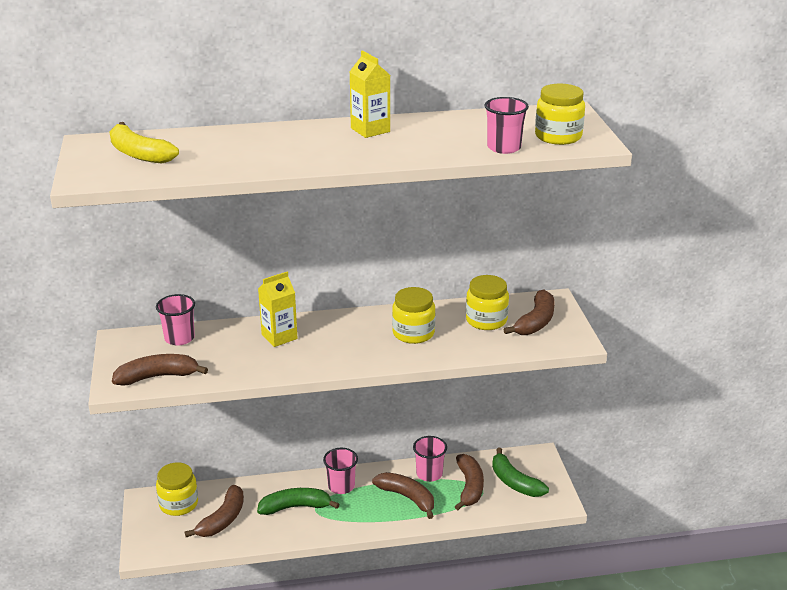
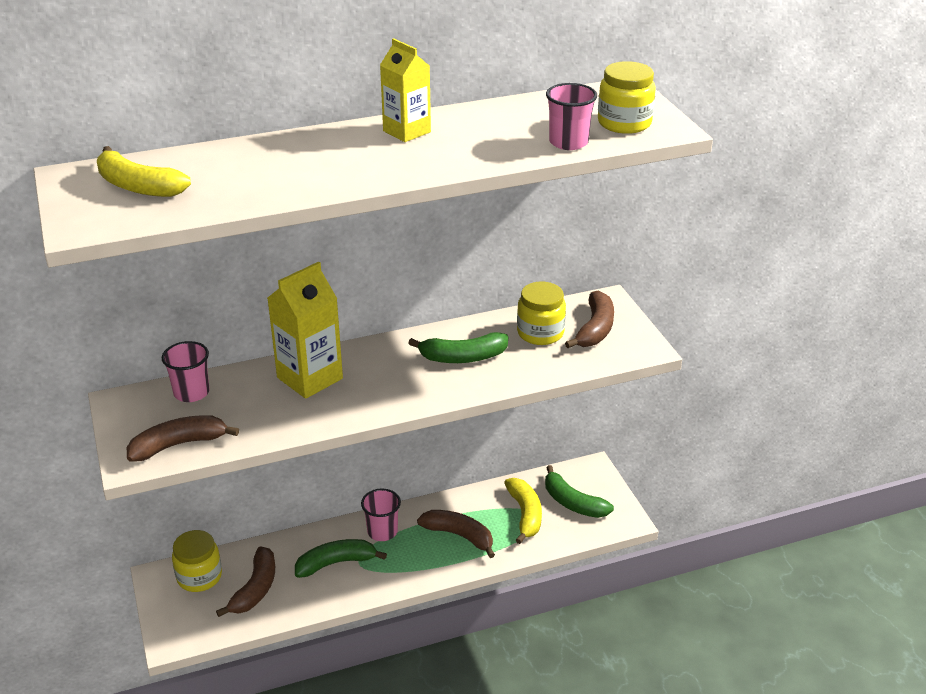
camera: 10 degrees left, 5 degrees up
(279, 337) = (310, 378): yellow carton -> yellow carton, size x1.52
(413, 333) = (463, 357): yellow jar -> green banana
(429, 474) = (477, 504): pink cup -> none
(469, 487) = (525, 514): brown banana -> yellow banana

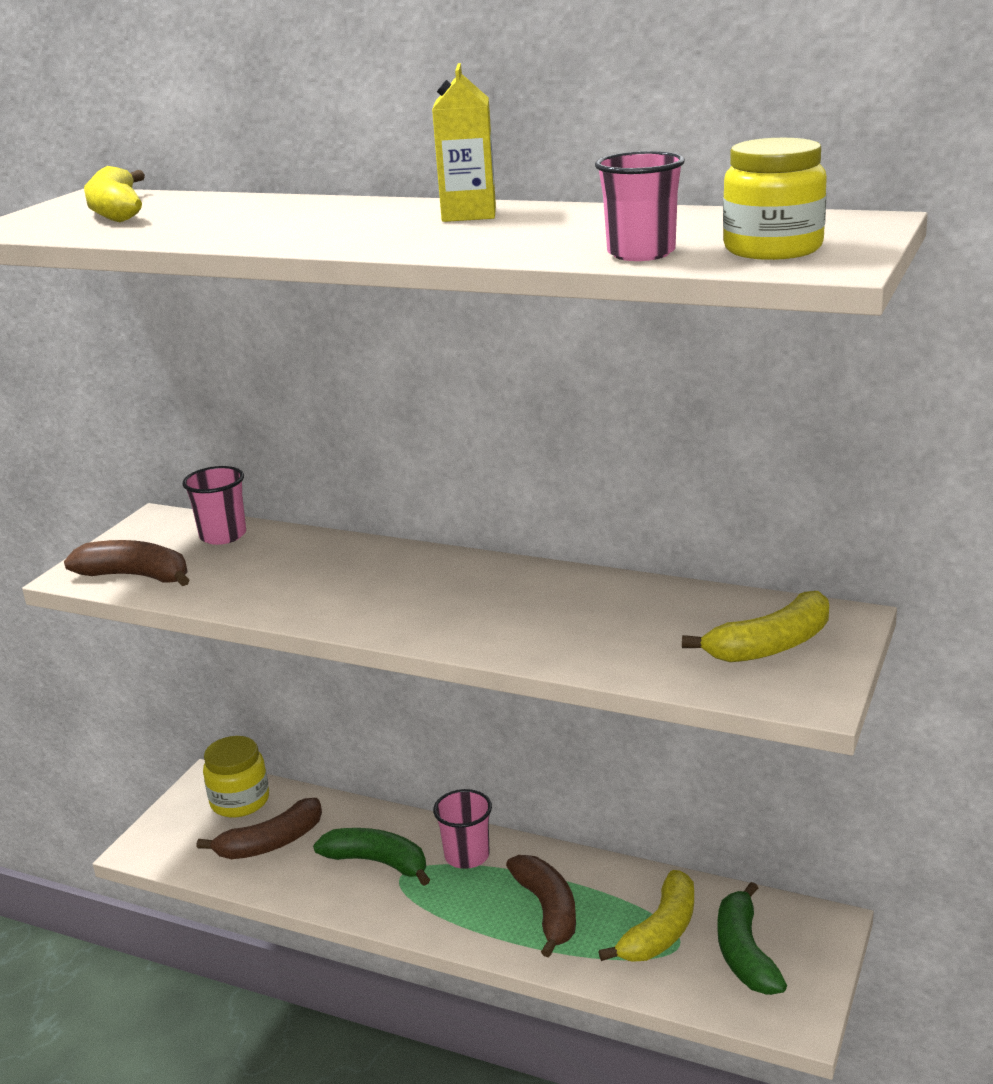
camera: 45 degrees right, 10 degrees down
(310, 378) = (347, 565): yellow carton -> none
(463, 357) = (542, 610): green banana -> none
(540, 333) = (685, 621): yellow jar -> none
(595, 329) = (770, 645): brown banana -> yellow banana

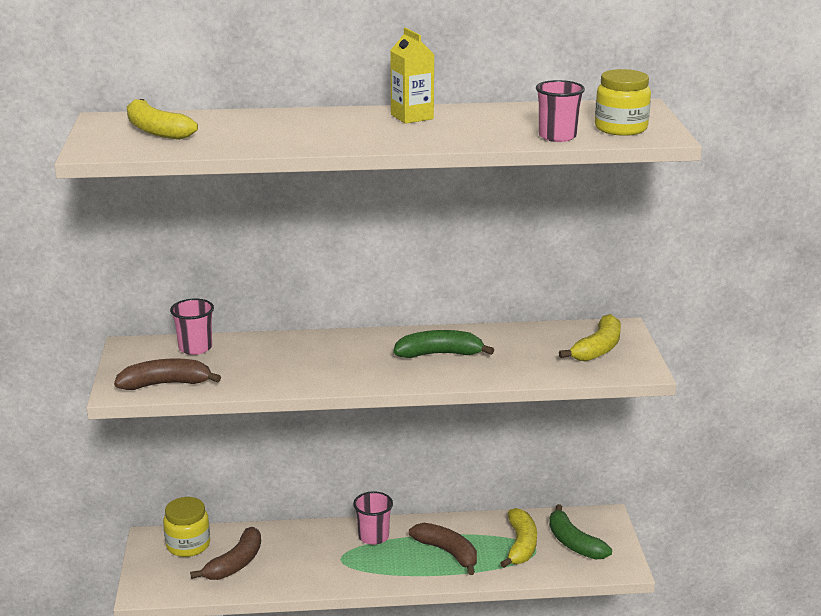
camera: 30 degrees left, 0 degrees up
(378, 862) = (319, 555): green banana -> green banana (439, 354)

